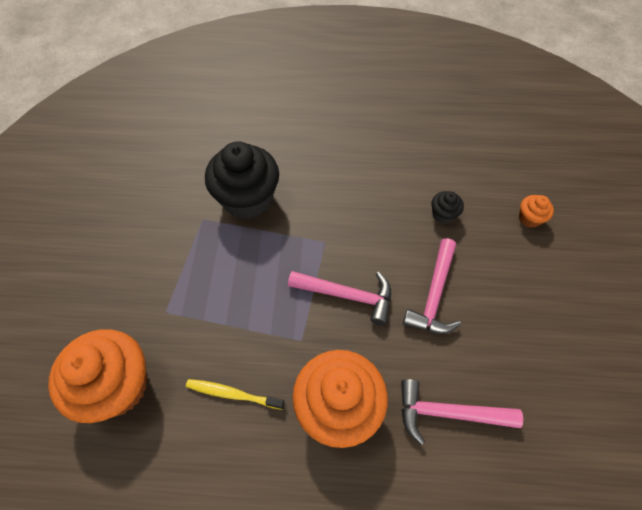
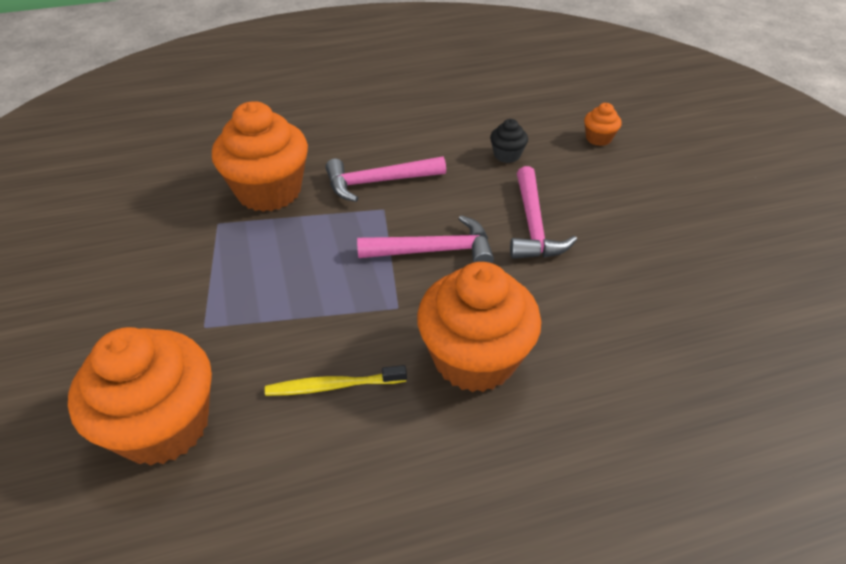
camera: 20 degrees left, 15 degrees down
(247, 199) = (269, 191): black cupcake -> orange cupcake
(448, 413) = (605, 326): pink hammer -> pink hammer (378, 182)

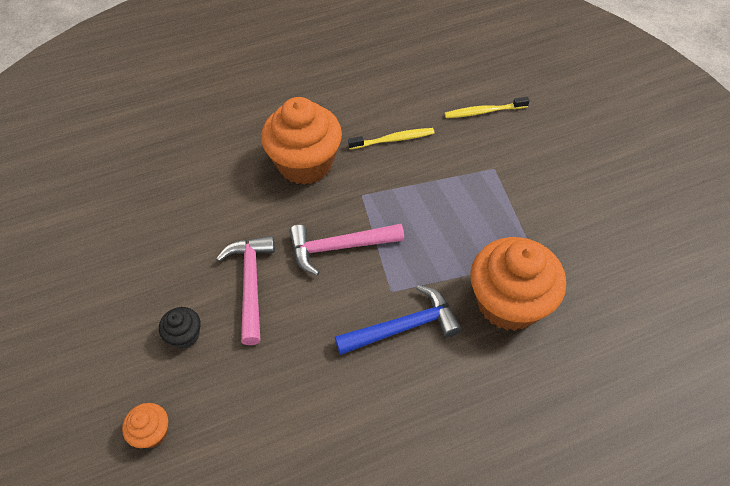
camera: 175 degrees right, 10 degrees up
(163, 425) = (484, 111): orange cupcake -> yellow toothbrush
(378, 182) = (403, 327): pink hammer -> blue hammer
(507, 155) = (267, 387): black cupcake -> black cupcake (185, 335)

